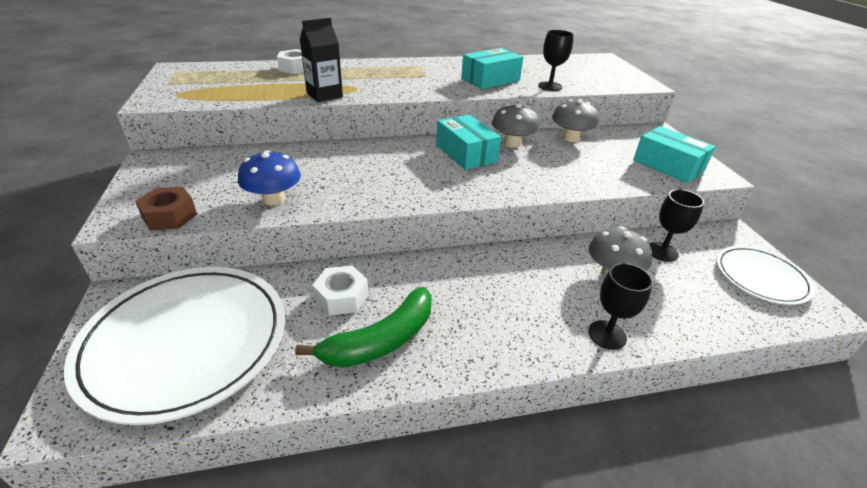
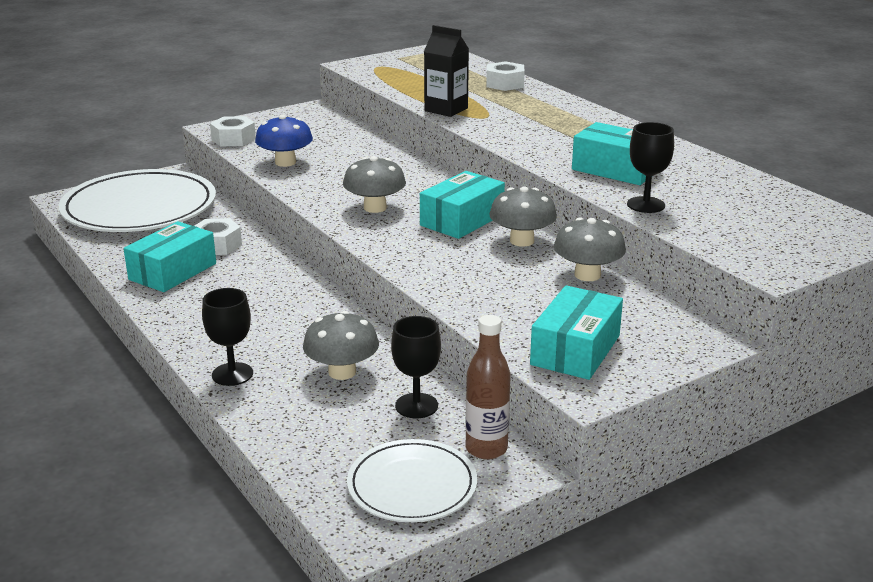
camera: 70 degrees right, 10 degrees down
(170, 216) = (233, 139): brown nut -> white nut
(381, 340) = (172, 271): green banana -> turquoise box
(418, 179) = (375, 208): none -> grey mushroom
(713, 239) = (486, 449): none -> brown bottle

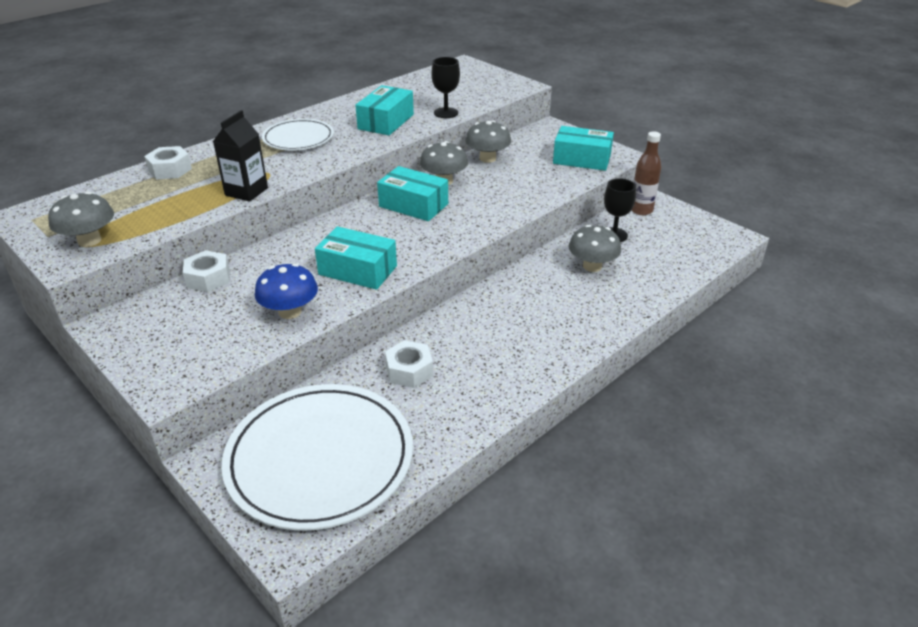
camera: 100 degrees left, 10 degrees up
(172, 271) = (472, 386): turquoise box -> turquoise box (357, 270)
(232, 374) = (620, 311): black goblet -> none
(233, 139) = (211, 365): white nut -> white nut (208, 278)
(375, 208) = (398, 245): grey mushroom -> grey mushroom (89, 240)
(412, 485) = (688, 228): white plate -> white plate (298, 138)

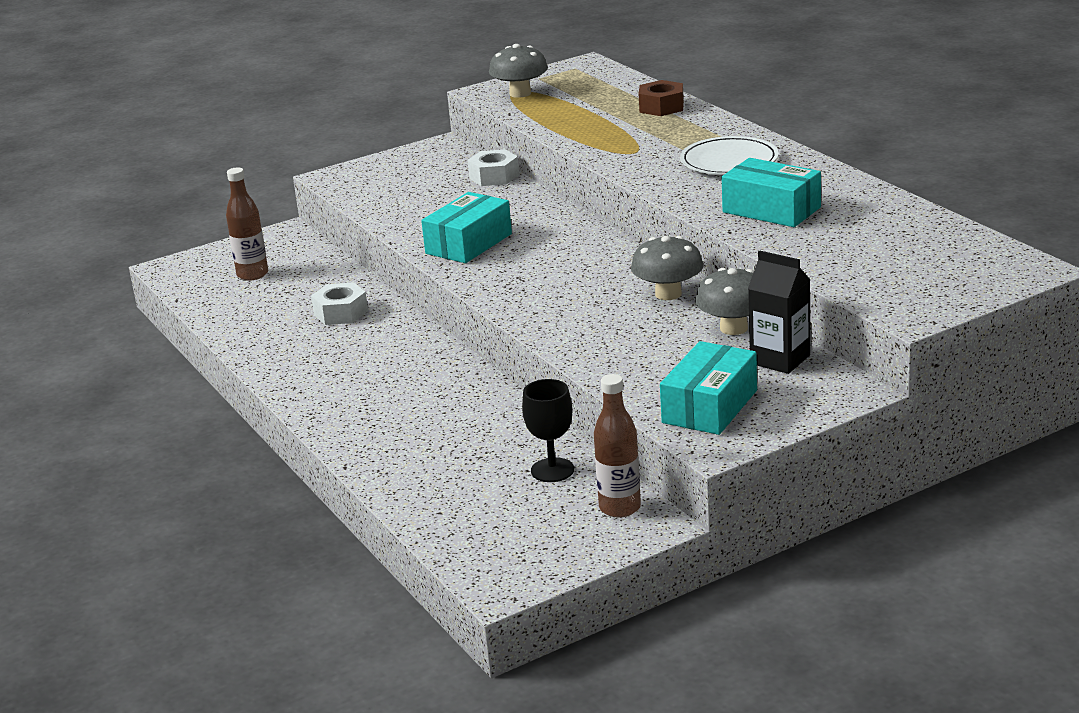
camera: 105 degrees right, 10 degrees down
(170, 170) = (661, 107): white nut -> brown nut
(246, 191) = (590, 145): black carton -> black carton (780, 359)
(290, 312) = (412, 215): blue mushroom -> none
(320, 459) = (252, 274): white plate -> brown bottle
(413, 205) = (605, 273): turquoise box -> none
(446, 113) = (796, 250): black goblet -> none
(592, 266) = (477, 440): grey mushroom -> none

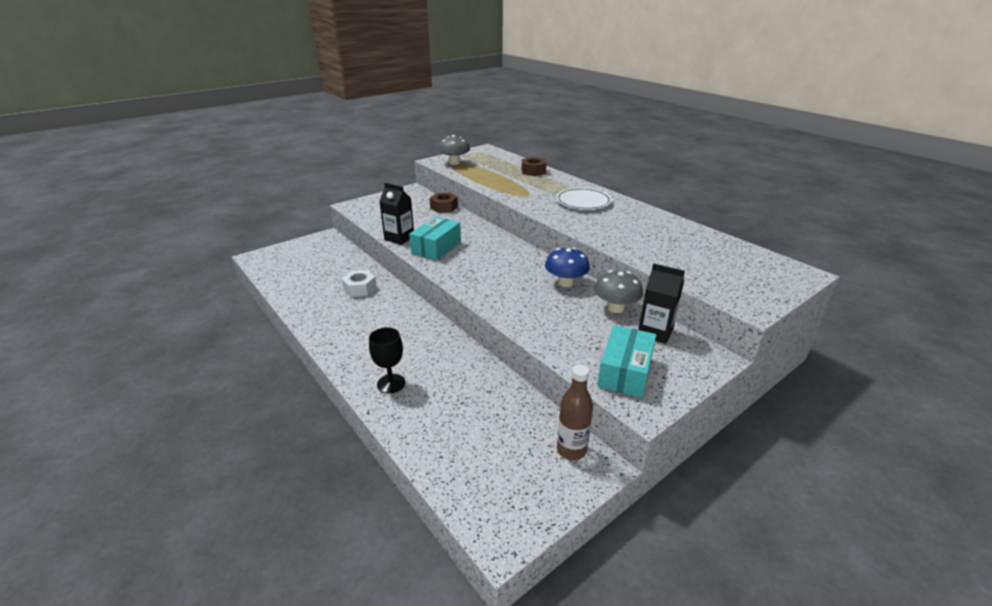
camera: 10 degrees left, 5 degrees up
(252, 274) = (306, 262): brown bottle -> none
(409, 230) = (399, 238): none -> black carton
(494, 176) = (444, 207): white nut -> brown nut
(552, 470) = (515, 414): black goblet -> black goblet (391, 383)
(668, 294) = (565, 282): grey mushroom -> blue mushroom
(771, 210) = (621, 231): turquoise box -> none

